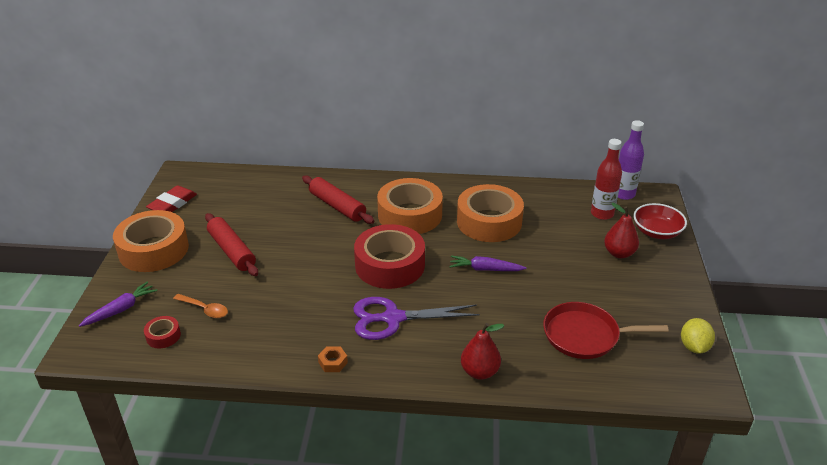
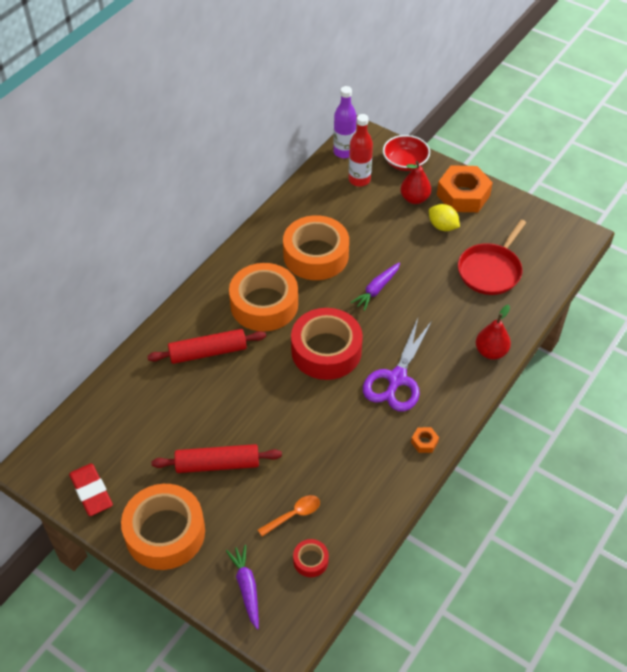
camera: 60 degrees left, 15 degrees up
(661, 282) = (463, 195): none -> orange nut
(694, 347) = (537, 219): yellow lemon -> yellow lemon (442, 226)

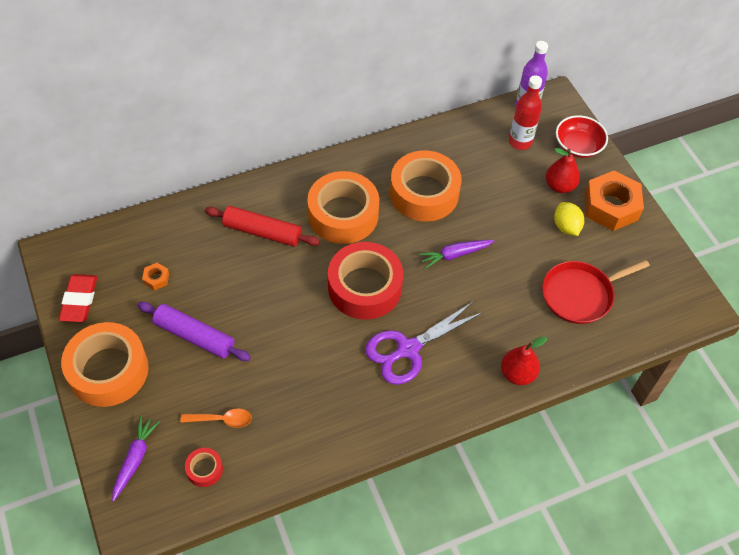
camera: 30 degrees right, 5 degrees up
(217, 464) = (194, 336): red rolling pin -> purple rolling pin
(424, 442) = (387, 423): orange nut -> orange nut (156, 278)

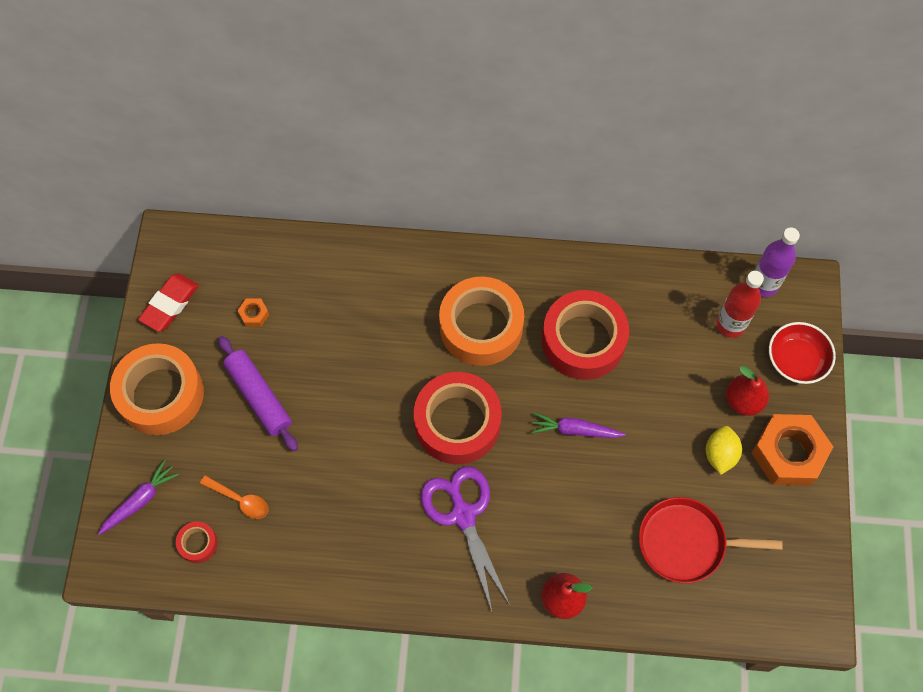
camera: 30 degrees right, 10 degrees up
(262, 232) = (386, 309): red rolling pin -> none
(408, 349) = (463, 515): purple scissors -> purple scissors turned 75 degrees clockwise
(424, 193) = (583, 340): orange tape -> red tape

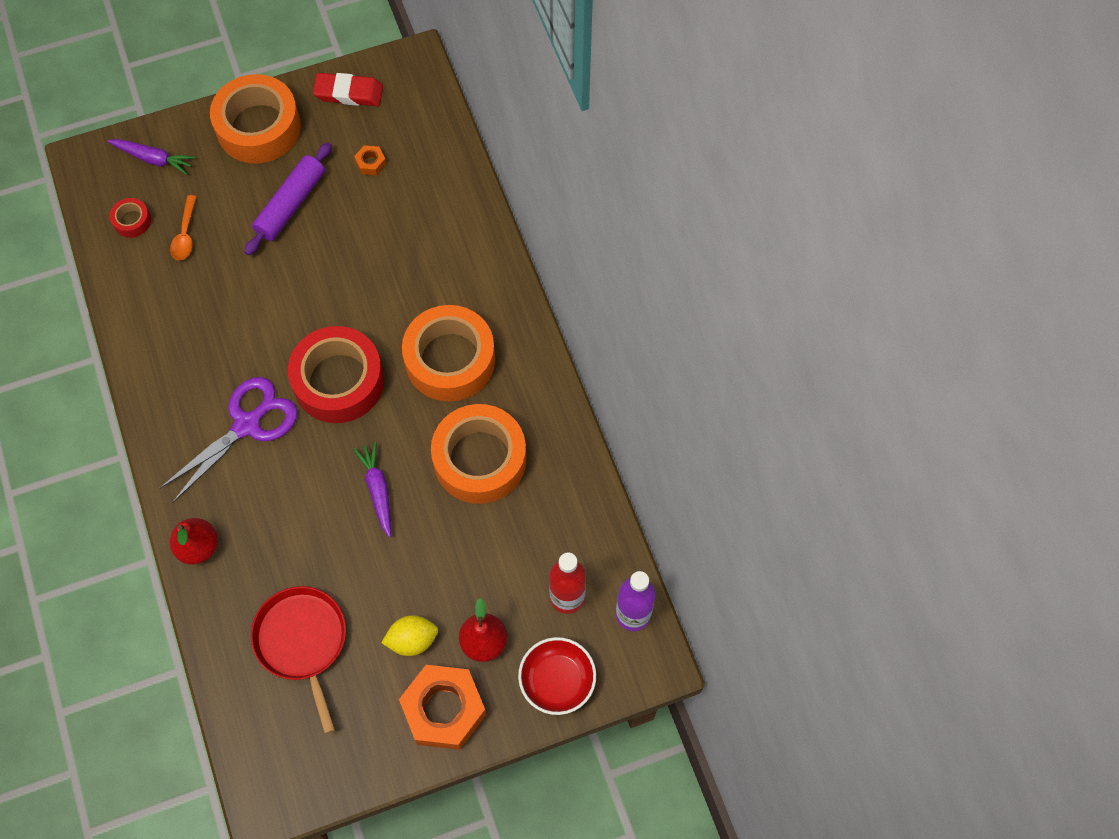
camera: 65 degrees right, 0 degrees up
(583, 340) = (480, 459): red tape -> orange tape

